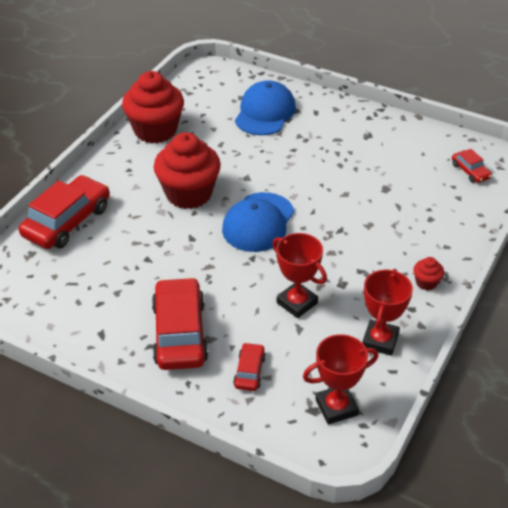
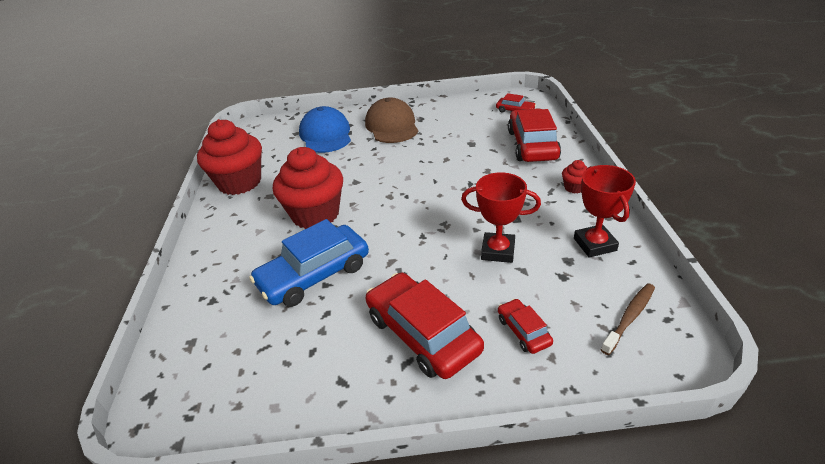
camera: 30 degrees left, 5 degrees down
(67, 221) = (210, 292): red car -> red car (532, 145)
(146, 247) = (314, 275): none -> blue car
(258, 222) = (399, 208): blue cap -> none
(333, 131) = (392, 126): none -> brown cap
(336, 407) = (629, 317): red trophy -> brown toothbrush

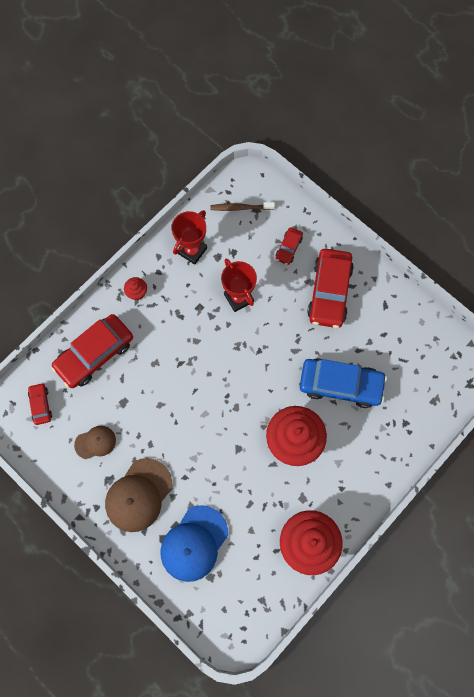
camera: 135 degrees left, 35 degrees up
(455, 122) = (95, 442): none -> brown cap

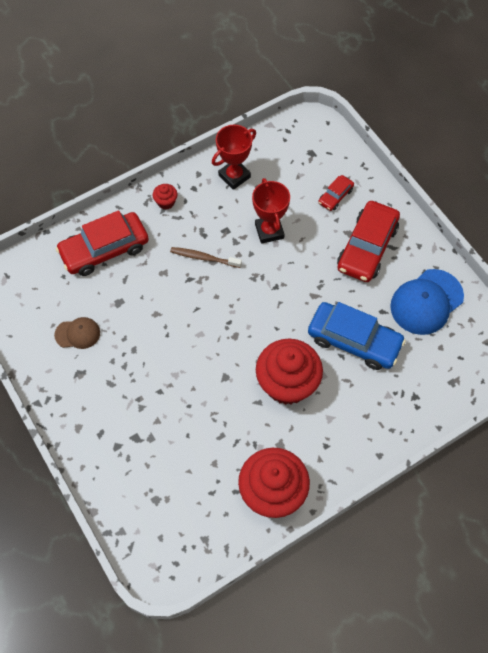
camera: 15 degrees right, 10 degrees down
(41, 405) = (34, 284): red car -> none
(139, 495) = (106, 396): brown cap -> none
(194, 543) = (149, 460): blue cap -> blue cap (426, 302)
(240, 208) = (296, 148): brown toothbrush -> brown toothbrush (204, 258)

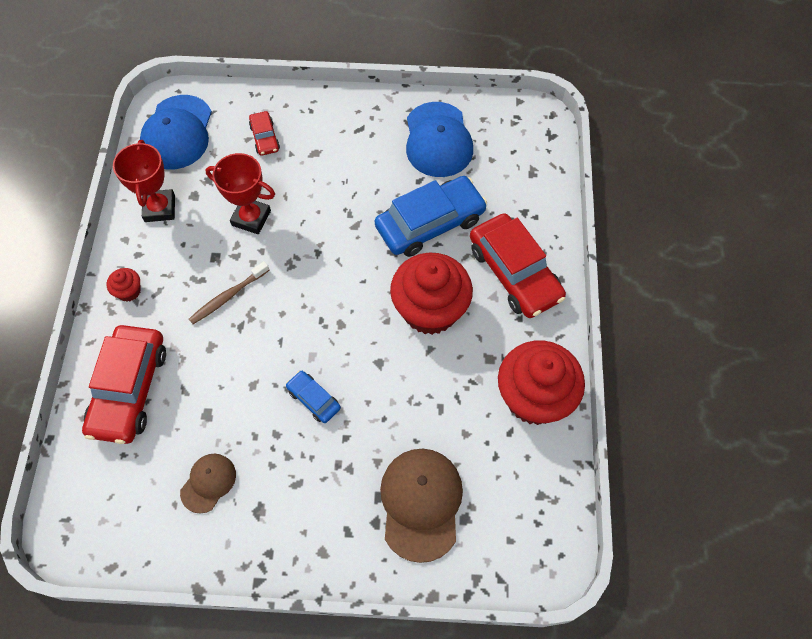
camera: 55 degrees left, 0 degrees up
(147, 465) = (421, 503): none -> brown cap
(172, 355) = (314, 399): none -> blue car
(296, 145) = (177, 133): none -> blue cap
(367, 247) = (342, 149): red car -> red car (514, 273)

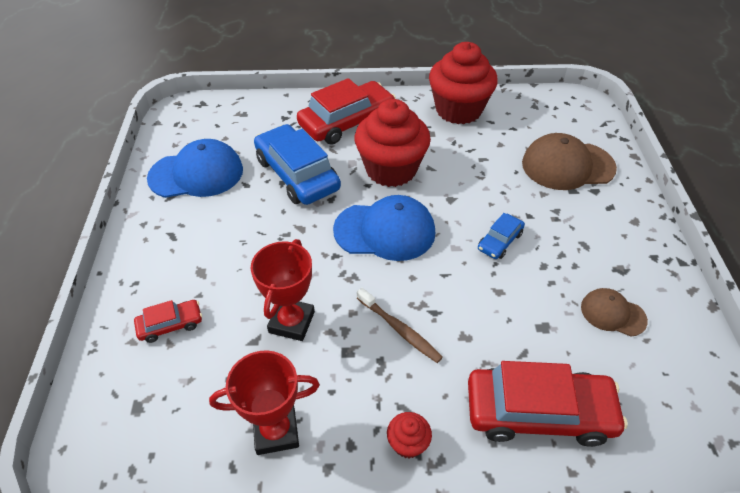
camera: 95 degrees left, 15 degrees down
(177, 133) = (144, 434): blue cap -> blue cap (385, 231)

